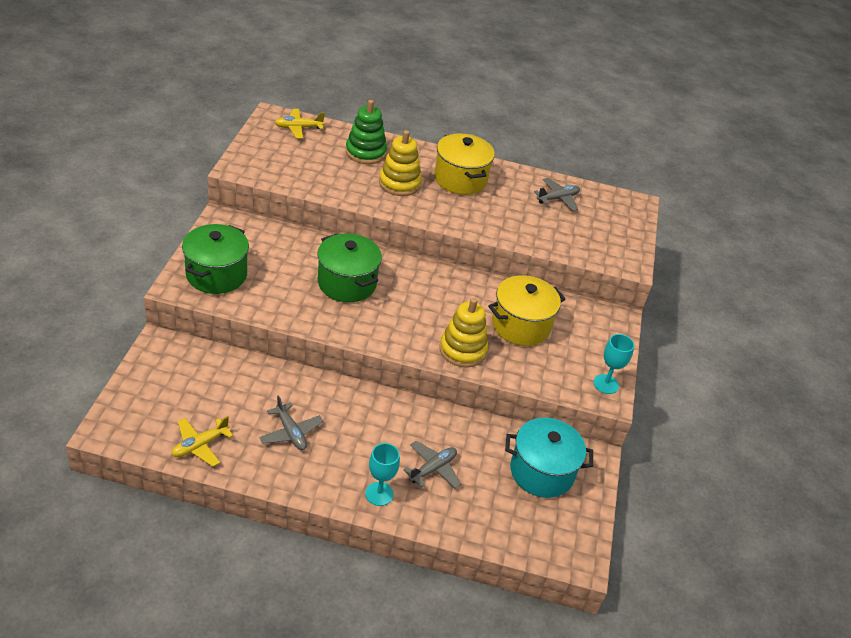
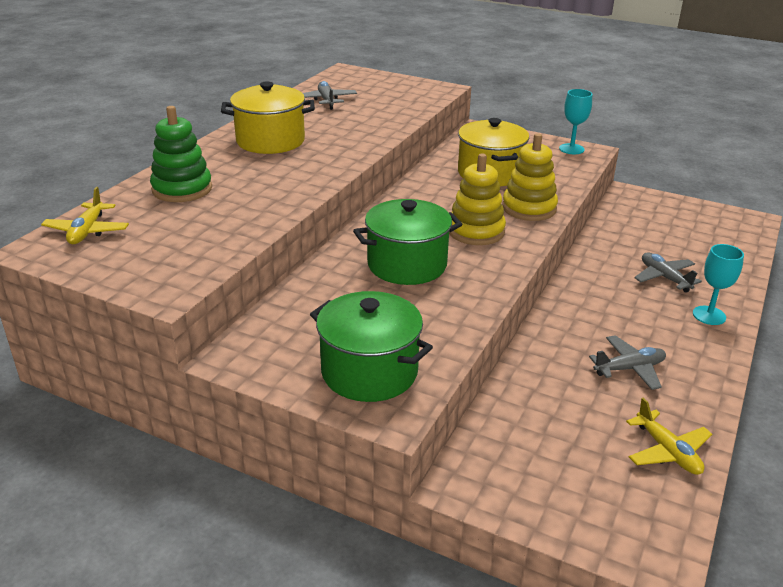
camera: 70 degrees left, 10 degrees down
(399, 183) = (263, 176): yellow stacking toy -> yellow stacking toy (476, 231)
(541, 472) = (653, 220): turquoise pot -> none

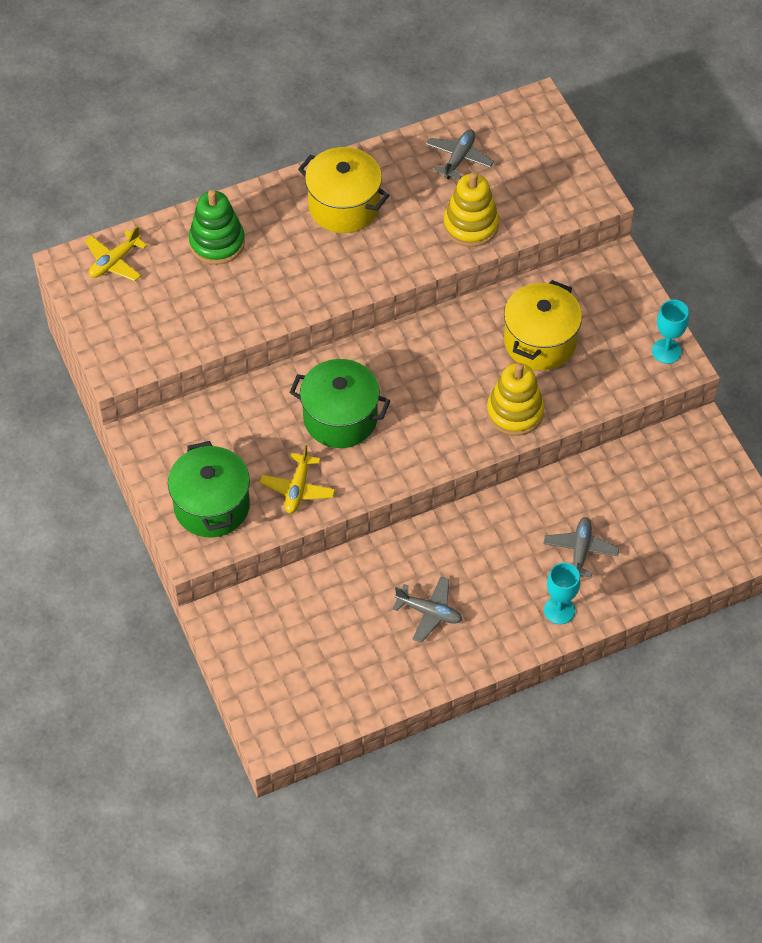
camera: 40 degrees right, 25 degrees up
(476, 231) = (436, 413): yellow stacking toy -> yellow stacking toy (470, 225)
(667, 451) = (367, 687): yellow plane -> yellow plane (298, 489)

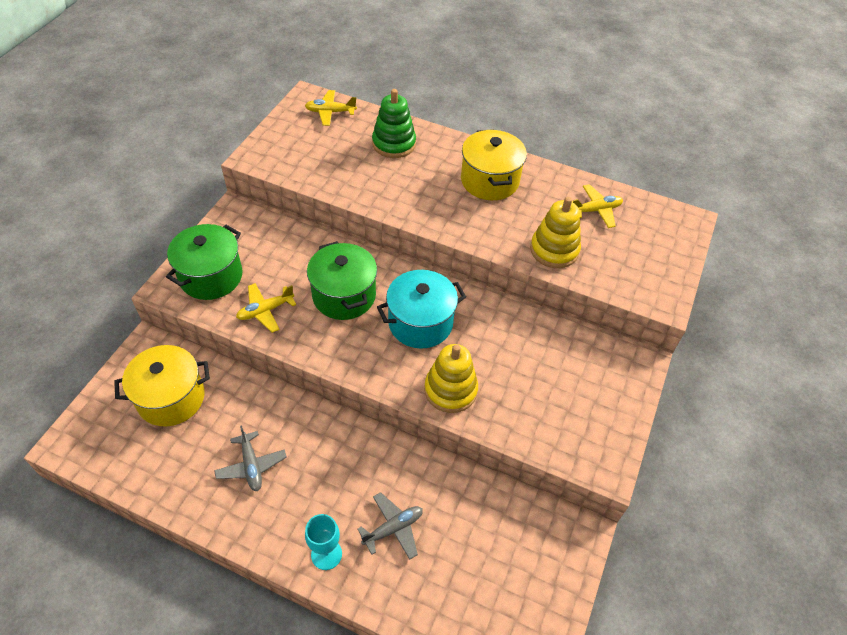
camera: 45 degrees right, 5 degrees down
(427, 383) = (420, 323): none -> turquoise pot
(459, 158) = (596, 210): grey plane -> yellow plane
(540, 342) = (524, 363): yellow pot -> yellow pot (171, 398)
(666, 351) = (608, 449): turquoise goblet -> none

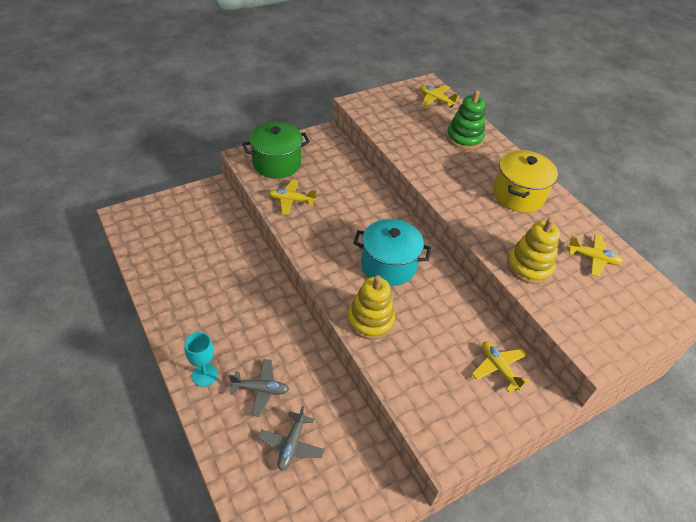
camera: 35 degrees right, 5 degrees down
(171, 398) = (199, 225): yellow pot -> none
(251, 466) = (209, 292): grey plane -> grey plane (291, 445)
(344, 295) = (350, 219): green pot -> none
(589, 362) = (498, 368): none -> yellow plane

